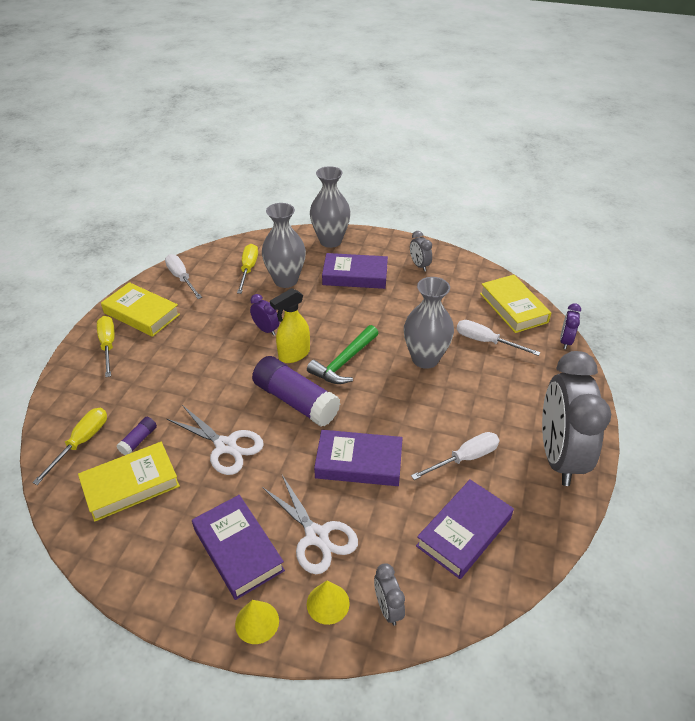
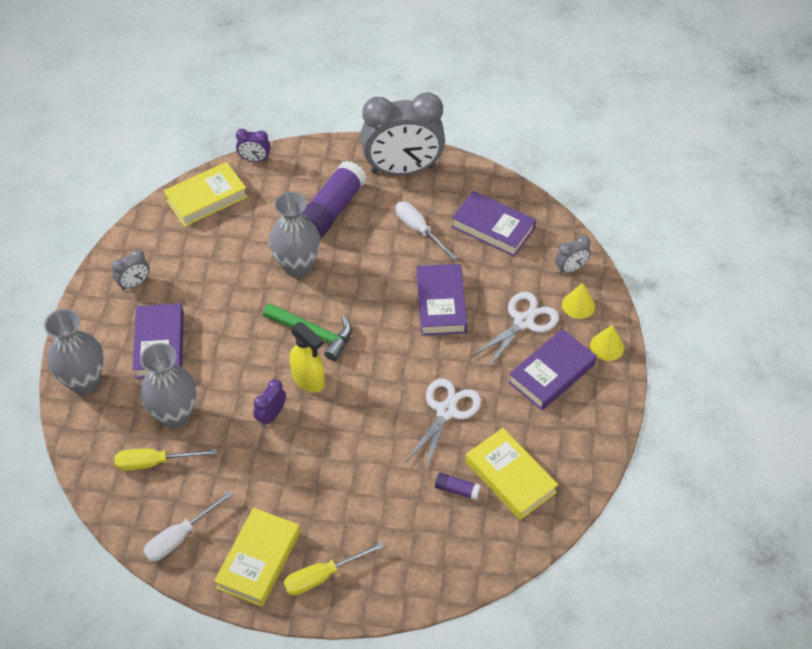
camera: 100 degrees left, 10 degrees up
(81, 442) = (471, 542): yellow screwdriver -> none
(296, 401) = (376, 365): purple glue stick -> purple glue stick (332, 210)
(486, 341) = (264, 219): white screwdriver -> none

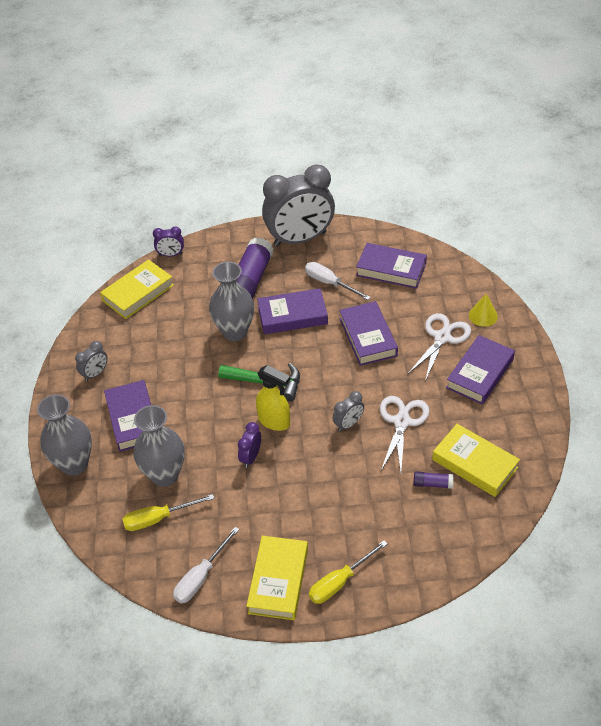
camera: 10 degrees left, 5 degrees down
(366, 260) = (292, 315): none -> purple book
(570, 268) = (466, 289): grey clock -> grey clock (348, 424)
(607, 346) = (518, 343): yellow cone -> none

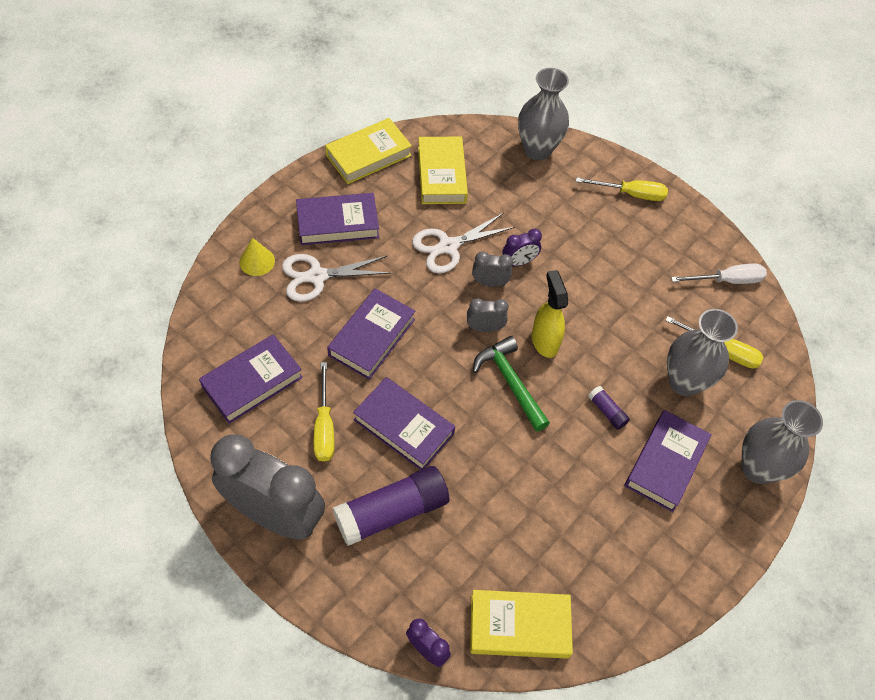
camera: 140 degrees left, 10 degrees up
(95, 374) = (659, 555): grey clock -> grey clock (484, 328)
(235, 332) = (476, 465): grey vase -> grey vase (537, 150)
(251, 457) = (597, 330): purple clock -> purple clock (519, 262)
(278, 581) = (672, 230): yellow book -> yellow book (368, 155)
(329, 283) = (324, 427): white screwdriver -> yellow screwdriver
(391, 269) = (252, 382): purple book -> purple book turned 75 degrees clockwise
(432, 484) = (488, 190): purple glue stick -> purple glue stick (607, 411)

